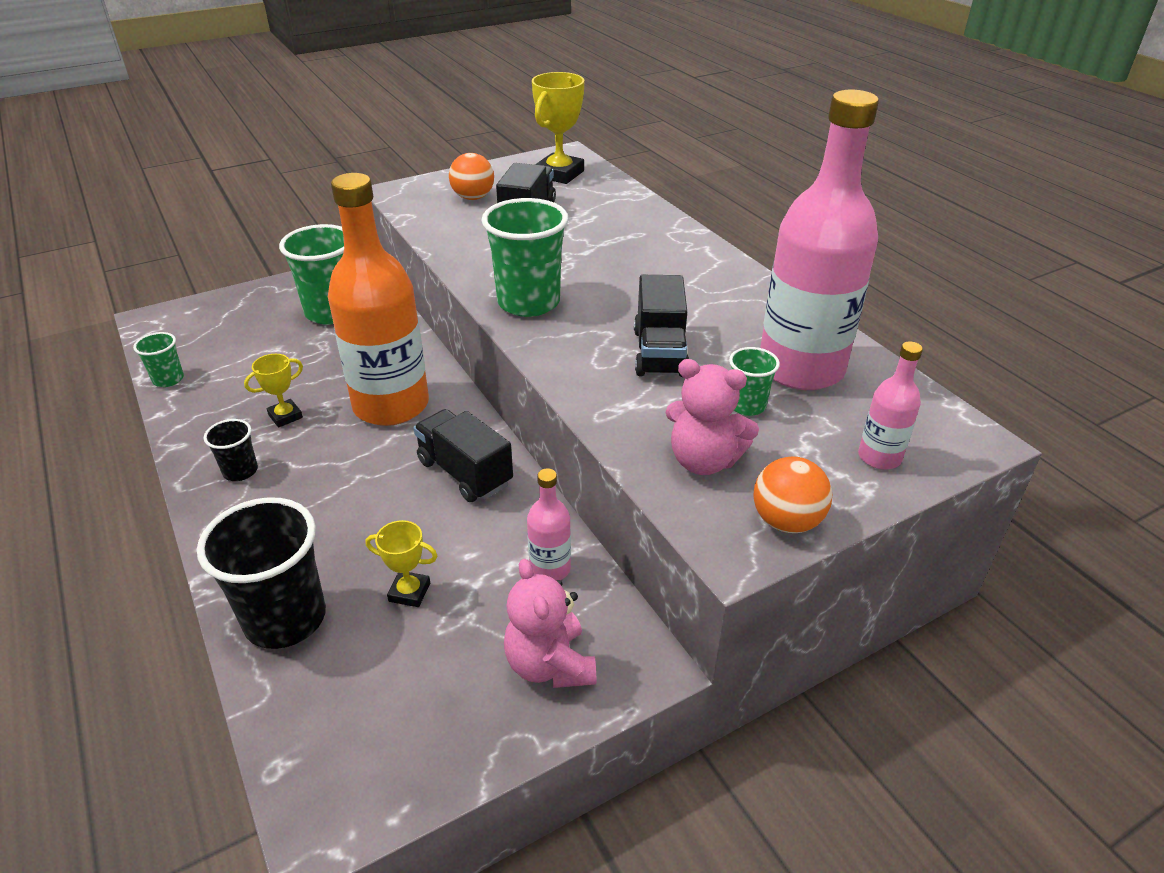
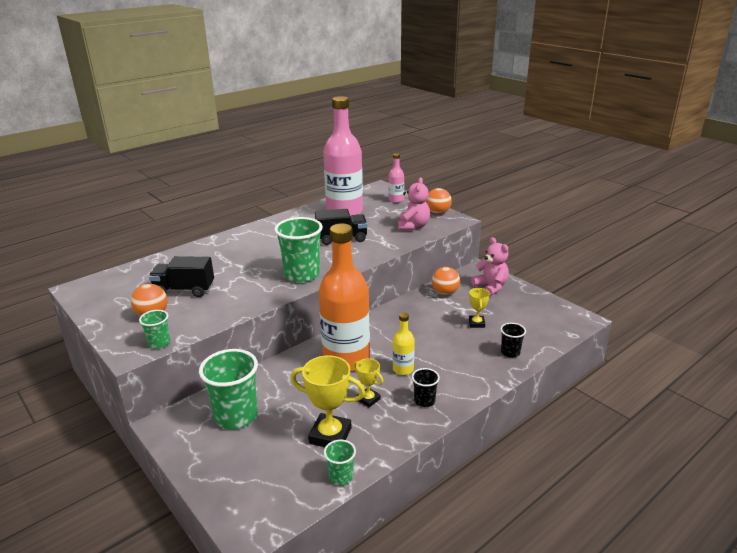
camera: 100 degrees left, 10 degrees down
(285, 619) = (510, 352): black cup -> black cup, size x0.50
(329, 461) = (403, 369): none -> yellow bottle
(465, 473) = (395, 323): black truck -> none
(550, 568) = (445, 293): pink bottle -> orange ball
(550, 664) = (490, 287): pink teddy bear -> pink teddy bear turned 90 degrees counterclockwise
(559, 174) = (116, 287): yellow trophy -> yellow trophy (330, 435)
(747, 406) = (375, 220): green cup -> green cup (159, 343)

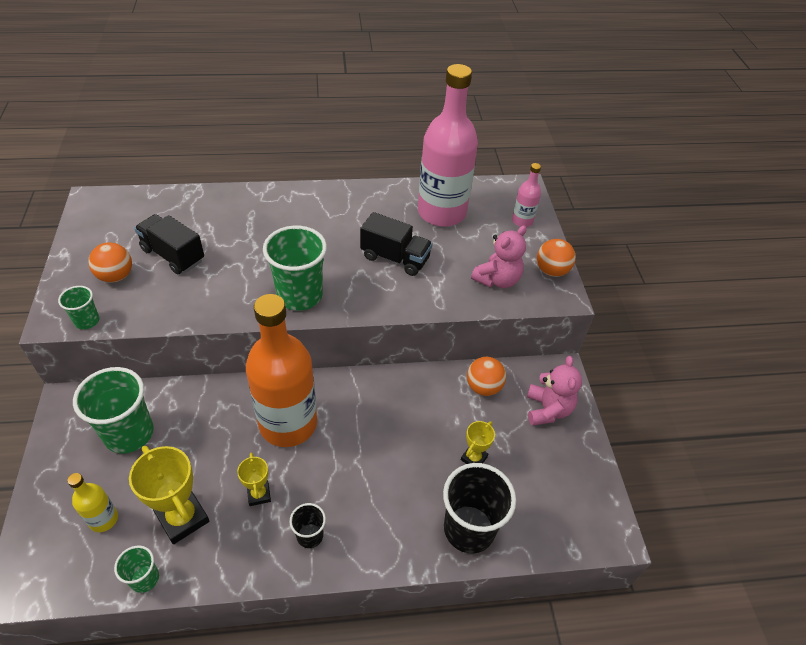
camera: 30 degrees right, 20 degrees up
(403, 369) = (330, 475): yellow bottle -> yellow bottle (103, 519)
(510, 352) = (469, 529): black cup -> black cup, size x1.98

